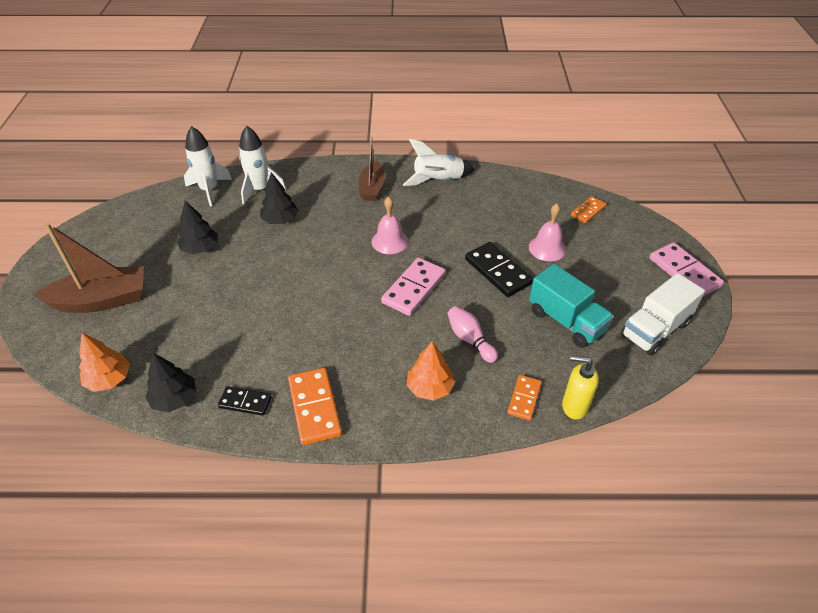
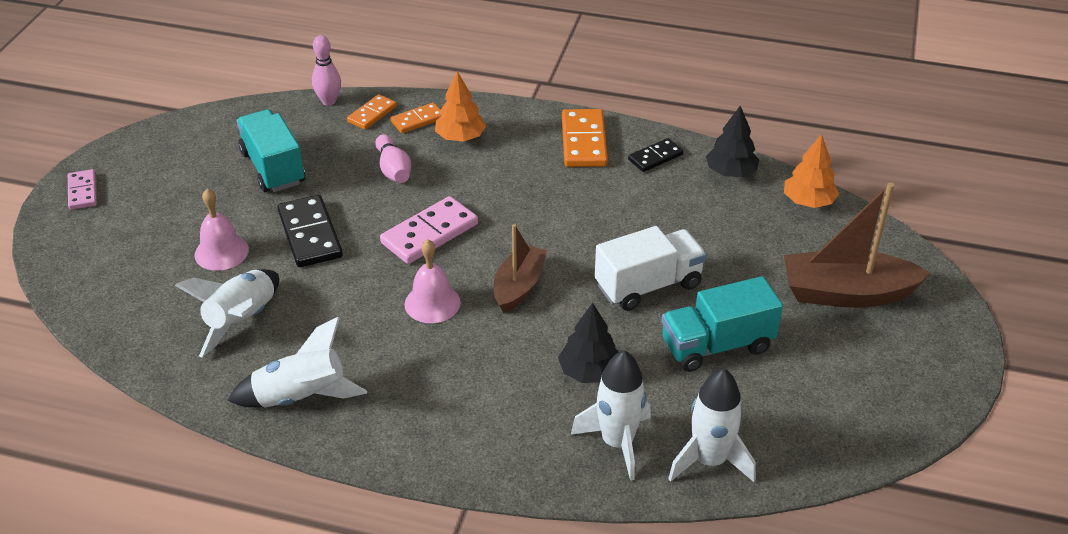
camera: 165 degrees left, 5 degrees down
(200, 248) = (717, 345): black tree -> turquoise truck
(245, 402) = (655, 157): black domino -> black domino turned 60 degrees counterclockwise
(372, 188) = (420, 405): brown boat -> brown boat (519, 286)
(499, 211) = (242, 320): none -> white rocket
(574, 406) = (329, 101): yellow soap dispenser -> pink bowling pin
(588, 211) = (113, 294): orange domino -> orange domino (418, 120)
(655, 329) = (185, 144): white truck -> white truck (648, 285)
(684, 272) = (83, 191): pink domino -> pink domino, size x0.60

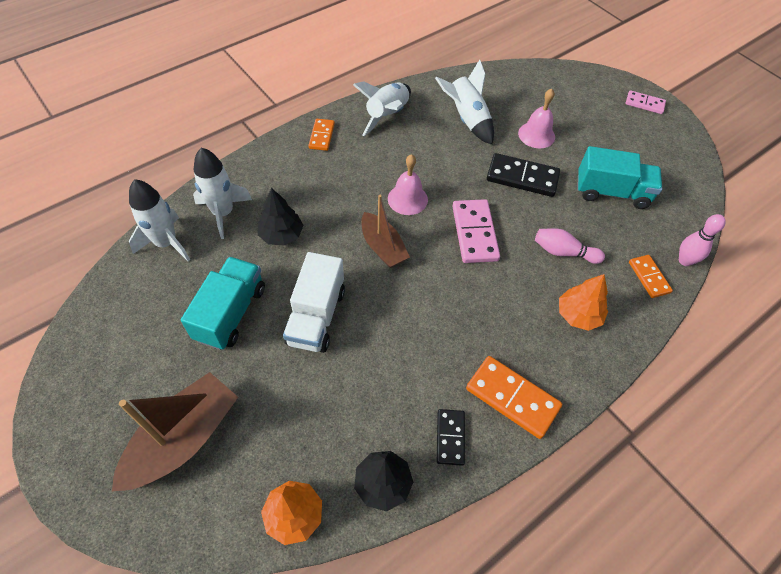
camera: 125 degrees right, 15 degrees up
(418, 120) = (621, 301): orange domino -> orange domino (322, 136)

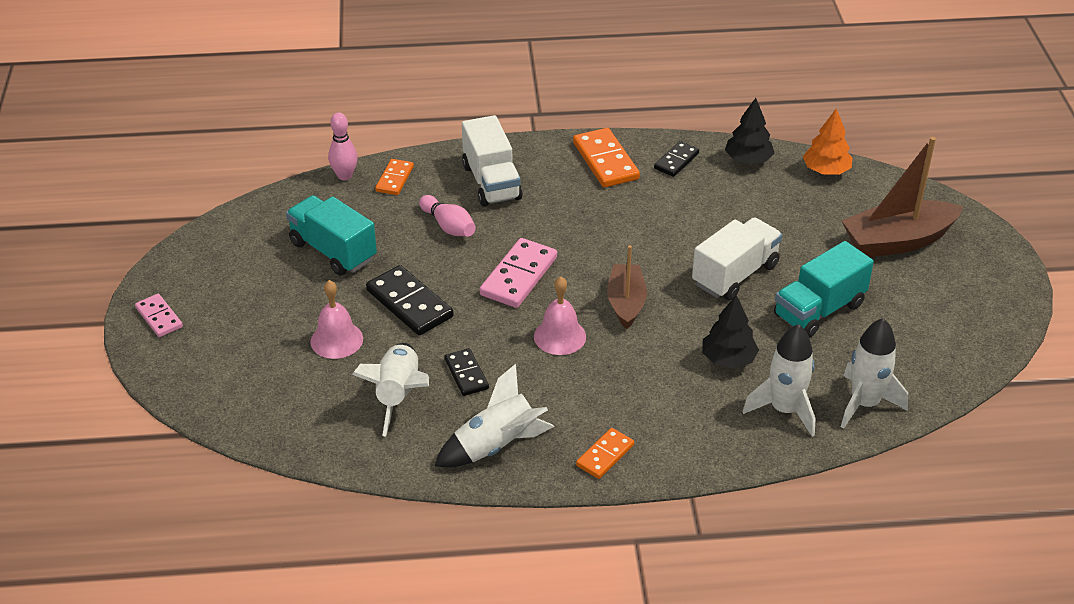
camera: 145 degrees left, 15 degrees down
(442, 148) = (466, 374): none -> black domino
(578, 315) = (491, 182): orange tree -> white truck

